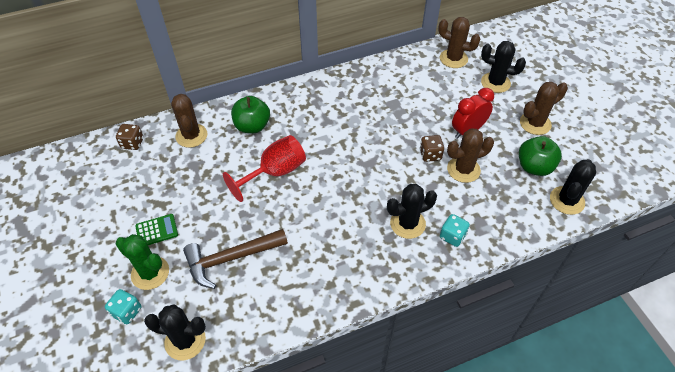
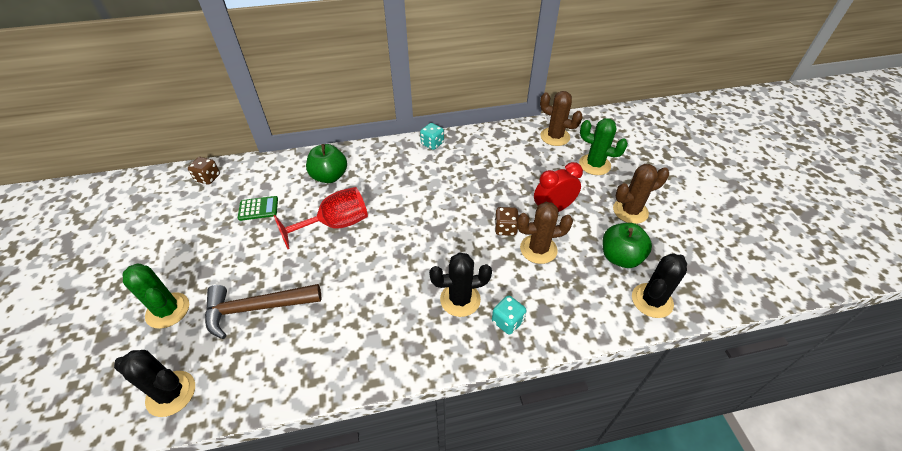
camera: 10 degrees right, 5 degrees down
(127, 312) = (126, 349): turquoise dice -> turquoise dice (432, 144)
(157, 230) = (194, 266): green calculator -> green calculator (258, 208)
(191, 135) = (267, 178): brown cactus -> none
(495, 83) = (594, 165): black cactus -> green cactus

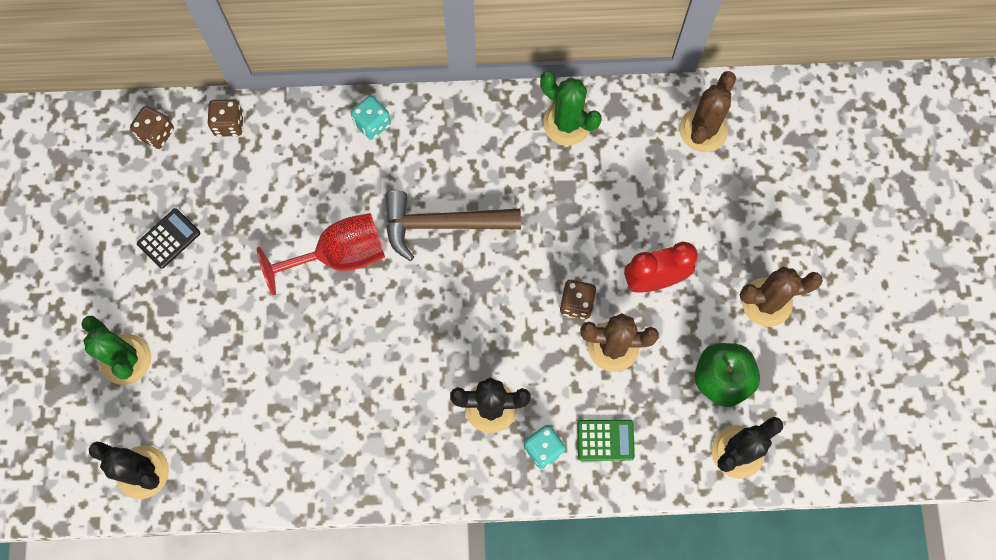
camera: 10 degrees right, 25 degrees up
(211, 231) = (169, 238): none -> black calculator
(257, 308) = (234, 375): brown hammer -> brown hammer (443, 225)
(258, 168) = (229, 124): none -> brown dice
(258, 208) = (232, 207): green calculator -> green calculator (605, 440)
(329, 176) = (336, 160): green apple -> none
(432, 144) = (501, 114): turquoise dice -> turquoise dice (372, 124)
(555, 137) = (703, 130): brown cactus -> brown cactus turned 75 degrees clockwise
(594, 165) = (746, 202): green cactus -> green cactus (567, 123)

